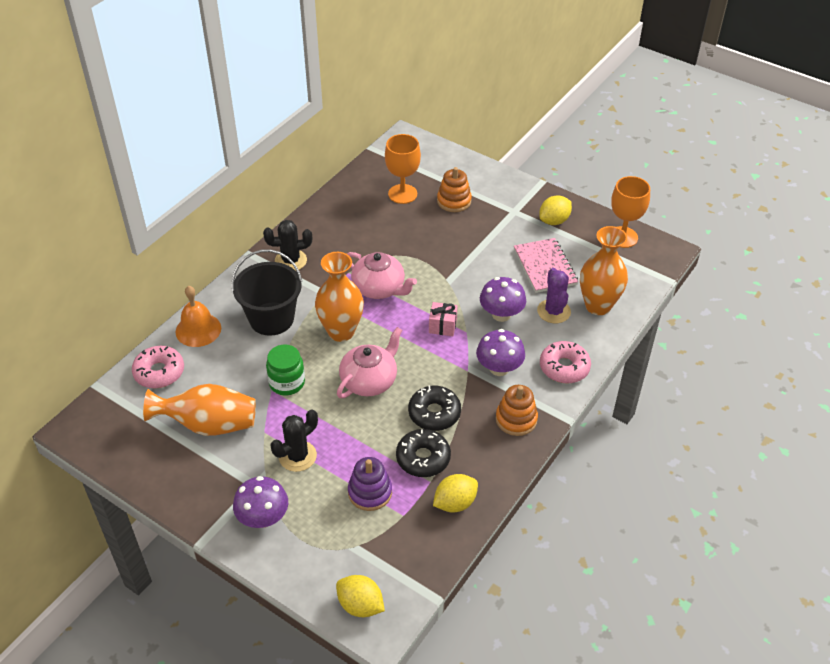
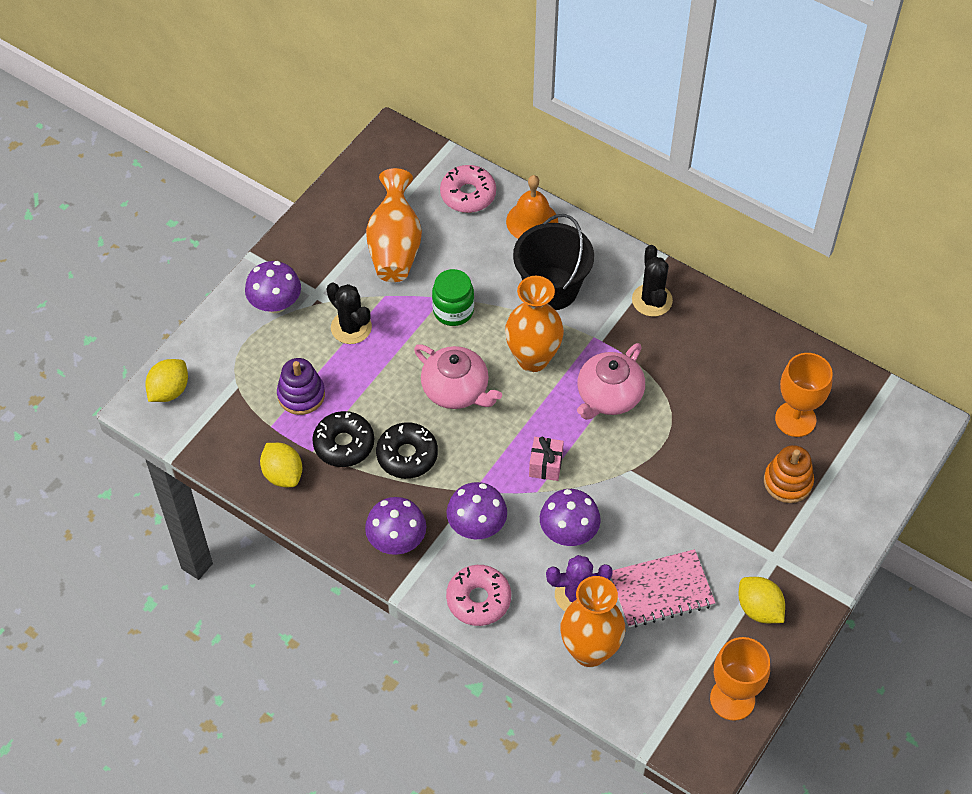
camera: 90 degrees right, 10 degrees up
(516, 419) = (397, 540): orange stacking toy -> purple mushroom

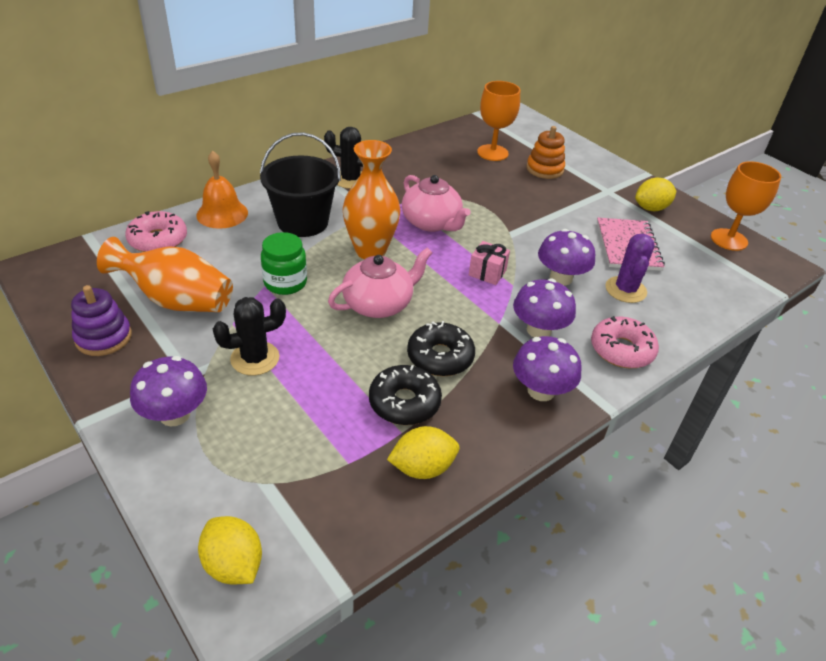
camera: 75 degrees left, 15 degrees down
(301, 395) = (319, 423): purple stacking toy -> purple stacking toy (103, 337)
(589, 651) = (682, 297): orange vase -> none

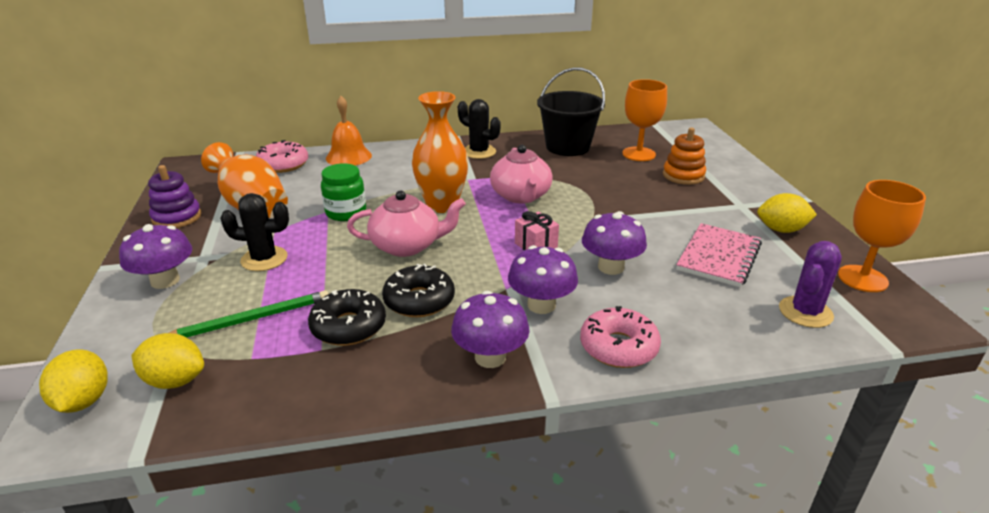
camera: 30 degrees right, 10 degrees down
(303, 222) = (406, 174): black bucket -> black bucket (567, 147)
(308, 426) = (250, 319): none -> green pencil
(422, 468) = (308, 384): yellow lemon -> yellow lemon (175, 381)
(625, 290) = (677, 294): purple cactus -> purple cactus (805, 312)

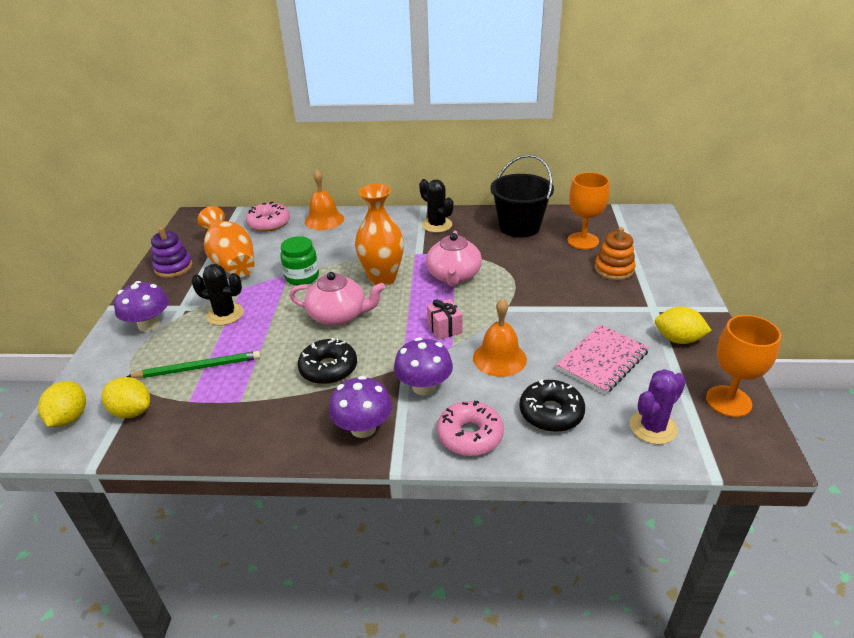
camera: 15 degrees right, 5 degrees up
(348, 326) = (267, 384): black donut -> black donut (551, 413)
(611, 267) = (499, 358): purple mushroom -> orange bell

